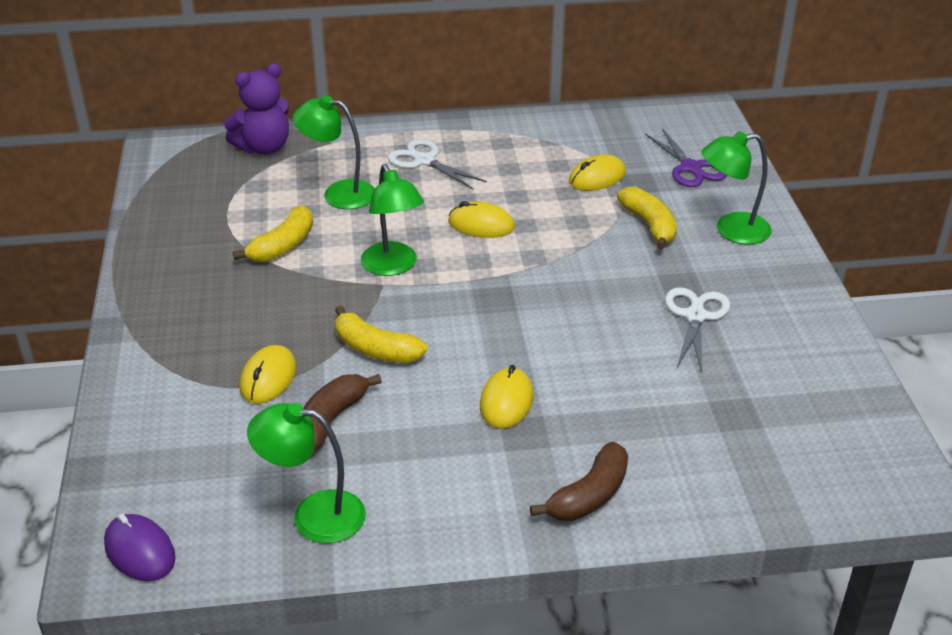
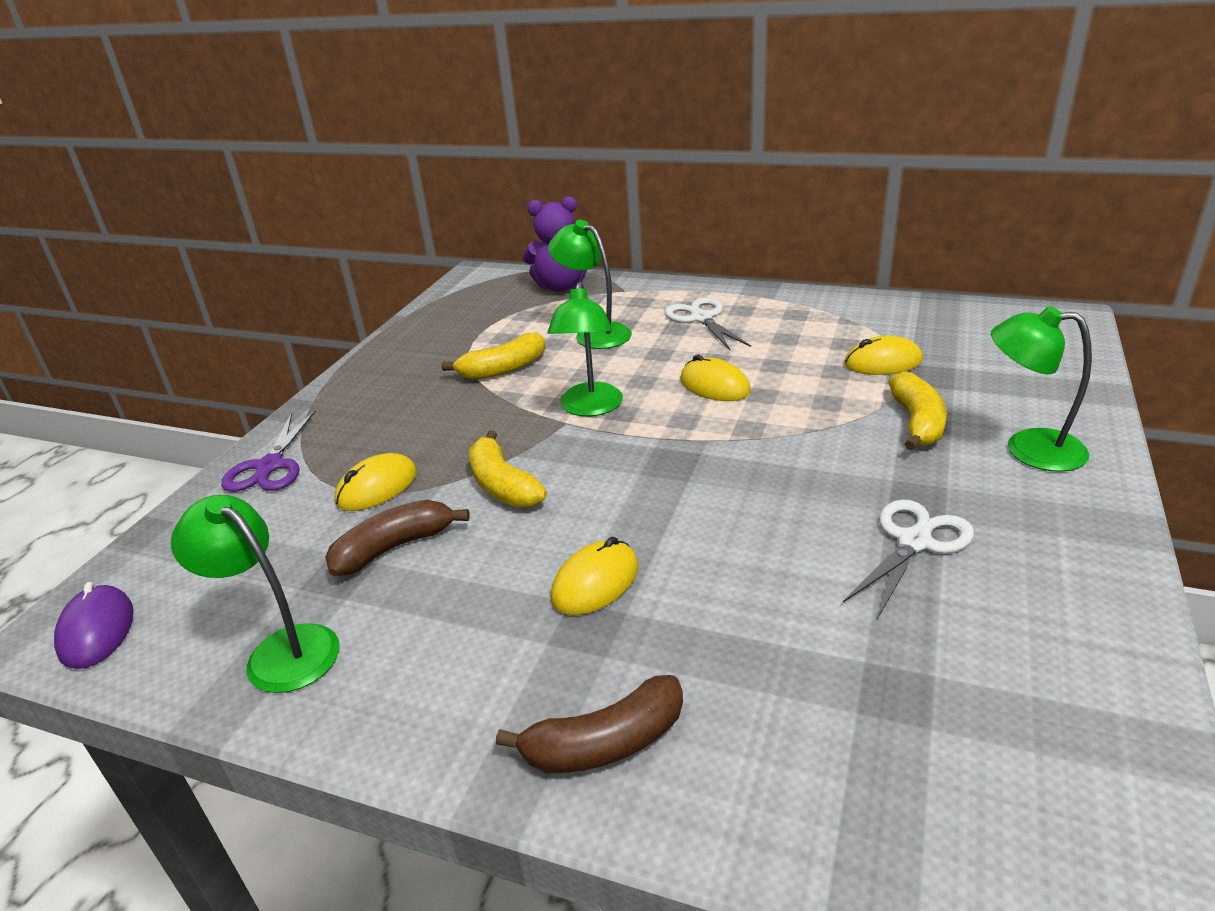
camera: 30 degrees right, 5 degrees down
(690, 168) = (1010, 371): purple scissors -> purple scissors (270, 466)

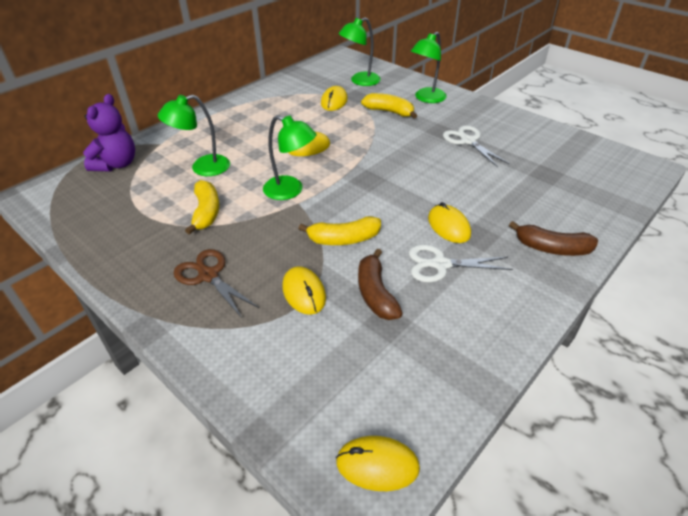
camera: 70 degrees left, 10 degrees up
(97, 630) = (377, 464): purple mouse -> yellow mouse
(270, 466) = (227, 348): purple scissors -> none
(281, 650) = (446, 355): green lamp -> green lamp (360, 81)
(385, 413) = (208, 276): none -> brown scissors
(605, 743) = (552, 248): brown banana -> brown banana turned 105 degrees clockwise
(701, 318) = (231, 130): white scissors -> white scissors (440, 264)

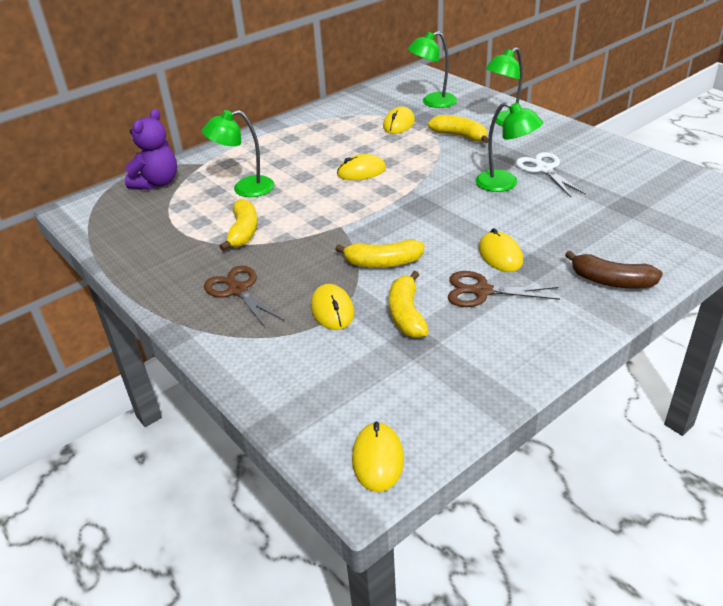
camera: 10 degrees right, 5 degrees down
(290, 191) = (334, 214): green lamp -> green lamp (505, 184)
(375, 293) = (406, 314): brown banana -> yellow banana
(377, 464) = (378, 459): yellow mouse -> yellow mouse turned 75 degrees clockwise
(440, 264) = (482, 291): white scissors -> brown scissors

